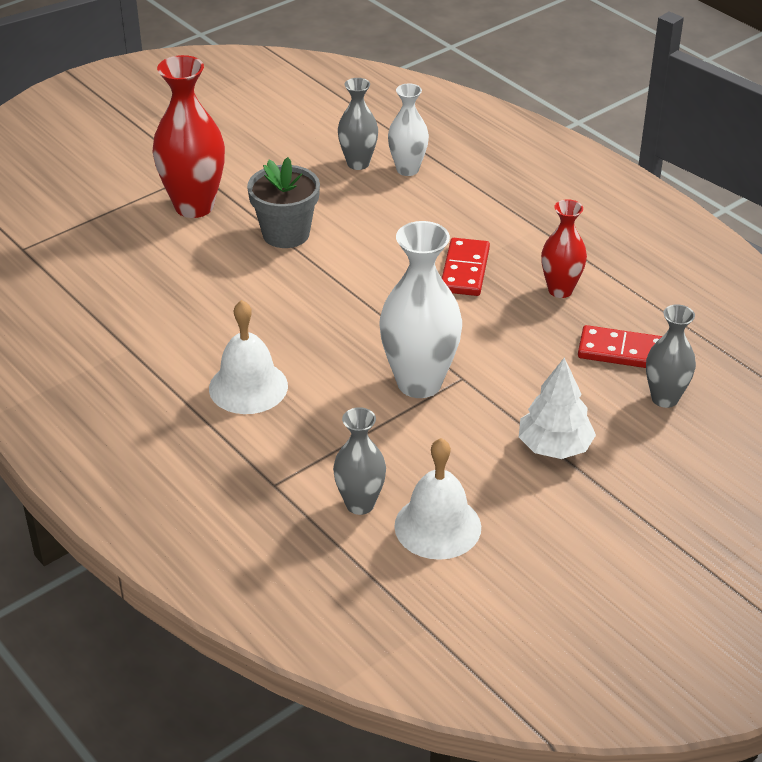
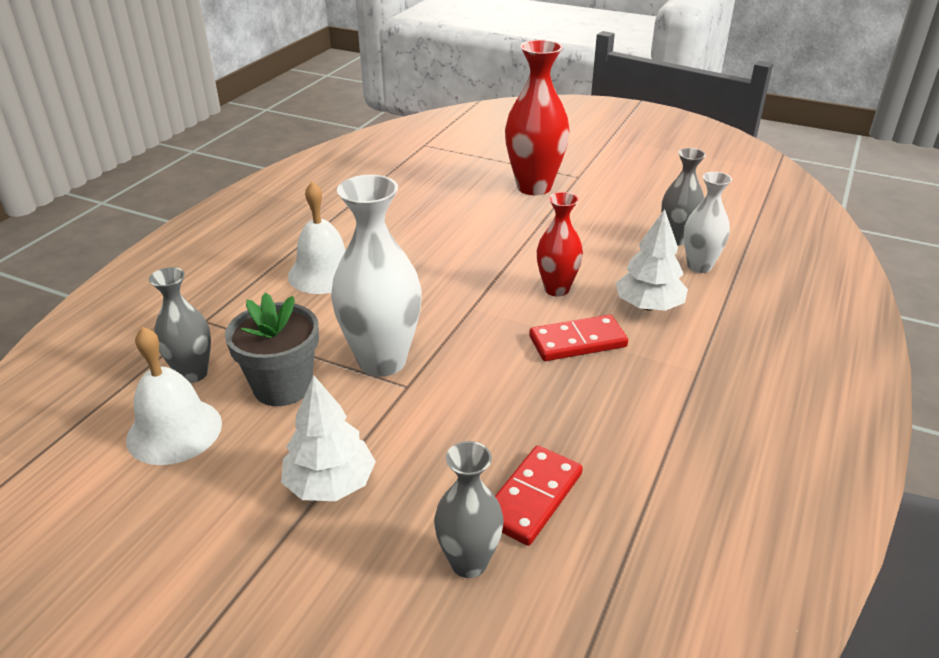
camera: 65 degrees right, 5 degrees down
(286, 234) = (538, 234): grey flower pot -> grey flower pot (282, 386)
(443, 217) = (648, 306): none -> white tree
(560, 290) = (604, 416): red vase -> red vase (556, 289)
(622, 351) = (533, 498): red domino -> red domino turned 45 degrees clockwise

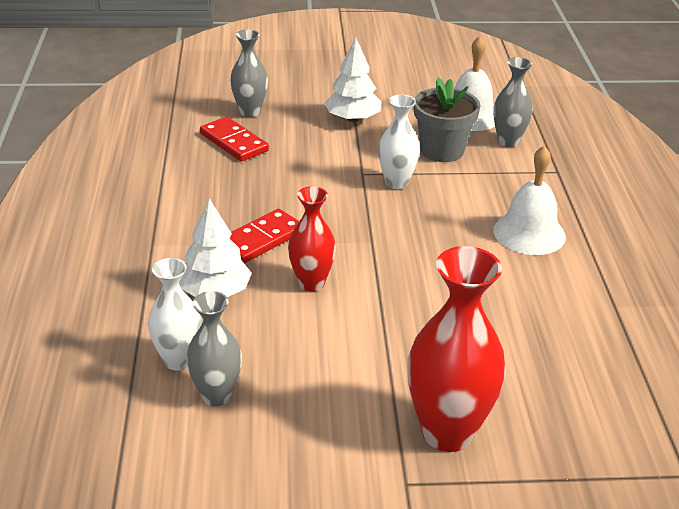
camera: 150 degrees right, 0 degrees up
(382, 361) = (396, 183): white vase -> white vase, size x0.59
(533, 498) = (233, 142): red domino -> red domino turned 45 degrees counterclockwise

